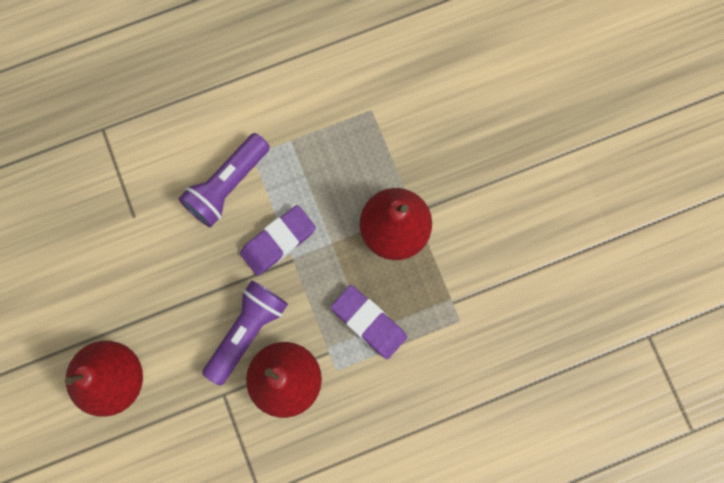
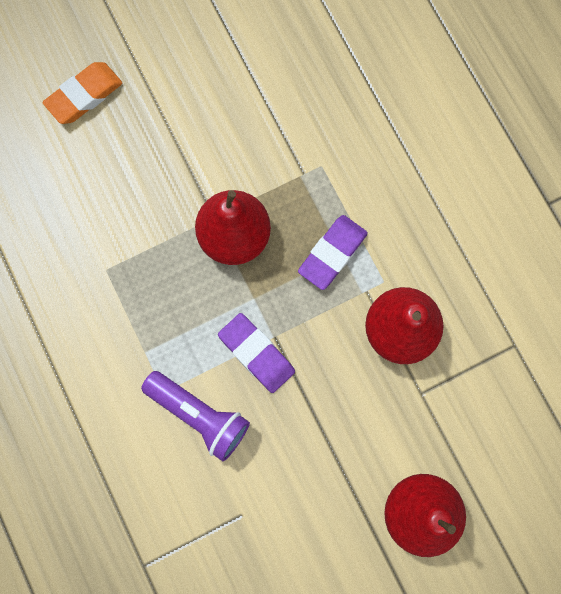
camera: 95 degrees left, 0 degrees up
(247, 331) = (354, 376): purple flashlight -> none
(546, 98) = (84, 95): none -> orange eraser

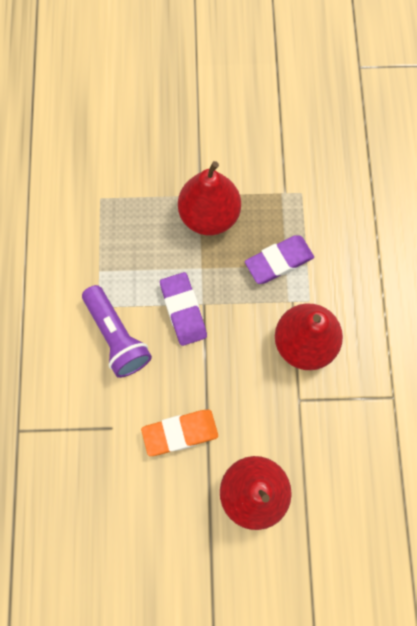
camera: 25 degrees right, 5 degrees down
(84, 95) = (146, 68): orange eraser -> orange eraser (180, 433)

